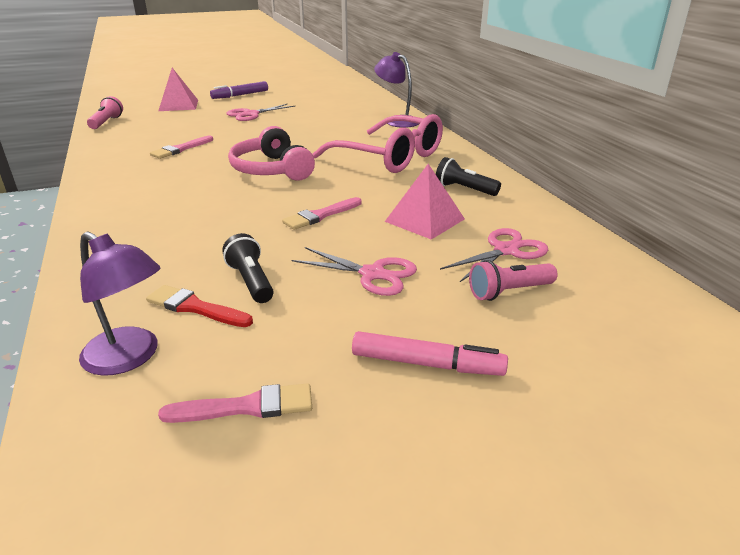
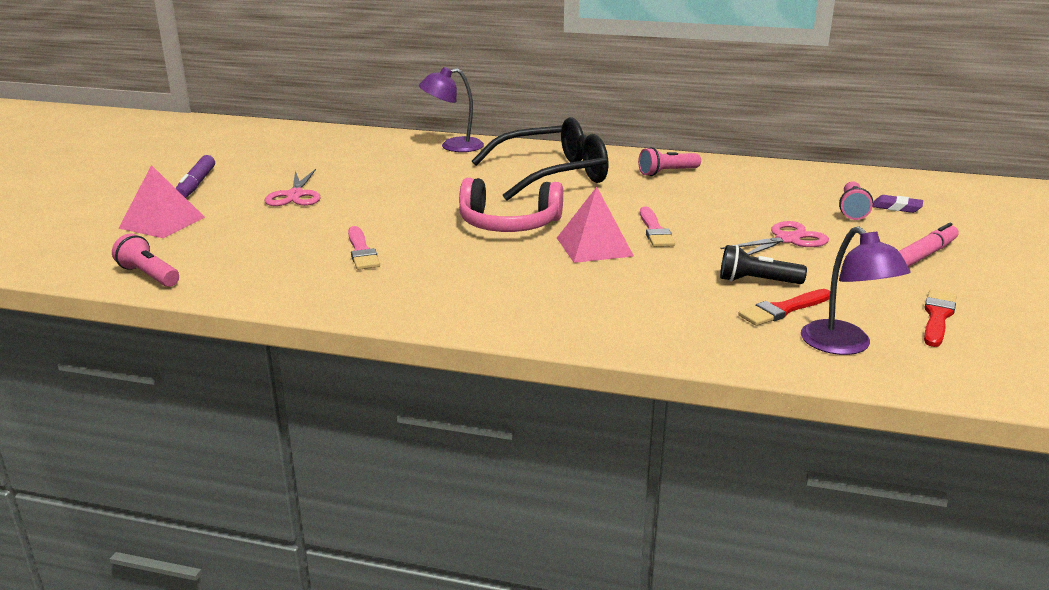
camera: 55 degrees left, 5 degrees down
(130, 358) = (844, 346): purple lamp -> purple lamp turned 90 degrees clockwise
(247, 407) = (937, 317): pink brush -> red brush
(389, 157) = (552, 175): pink glasses -> black glasses
(425, 220) = (711, 200): pink pyramid -> pink pyramid (594, 246)
(464, 189) = (667, 172): black flashlight -> pink flashlight
(506, 250) = (792, 193): pink scissors -> none
(563, 317) = (896, 207): none -> purple eraser

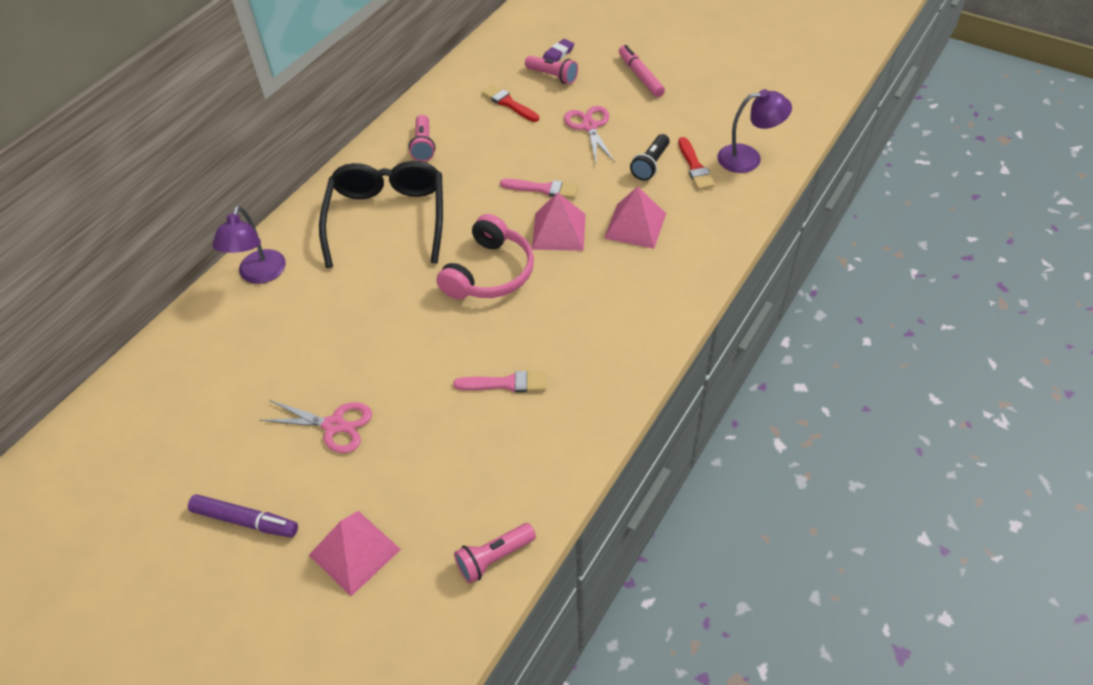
camera: 70 degrees left, 25 degrees up
(638, 285) = (635, 225): none -> pink pyramid
(937, 317) = (724, 106): red brush -> red brush (508, 103)

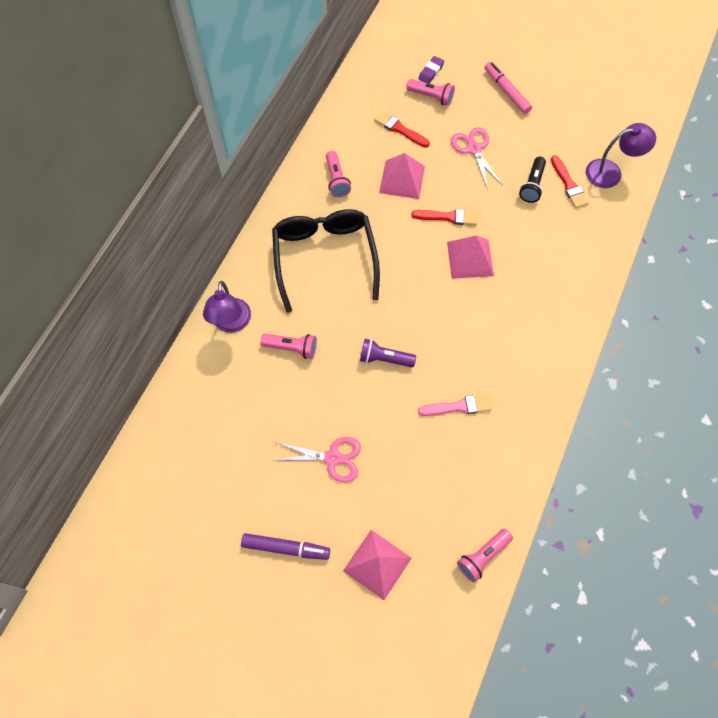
camera: 10 degrees left, 15 degrees up
(321, 305) = (292, 348): none -> pink flashlight
(429, 325) = (384, 358): none -> purple flashlight
(489, 273) = (422, 304): pink headphones -> none
(543, 189) = (448, 217): pink brush -> red brush
(635, 225) = (531, 248): pink pyramid -> pink pyramid (402, 179)

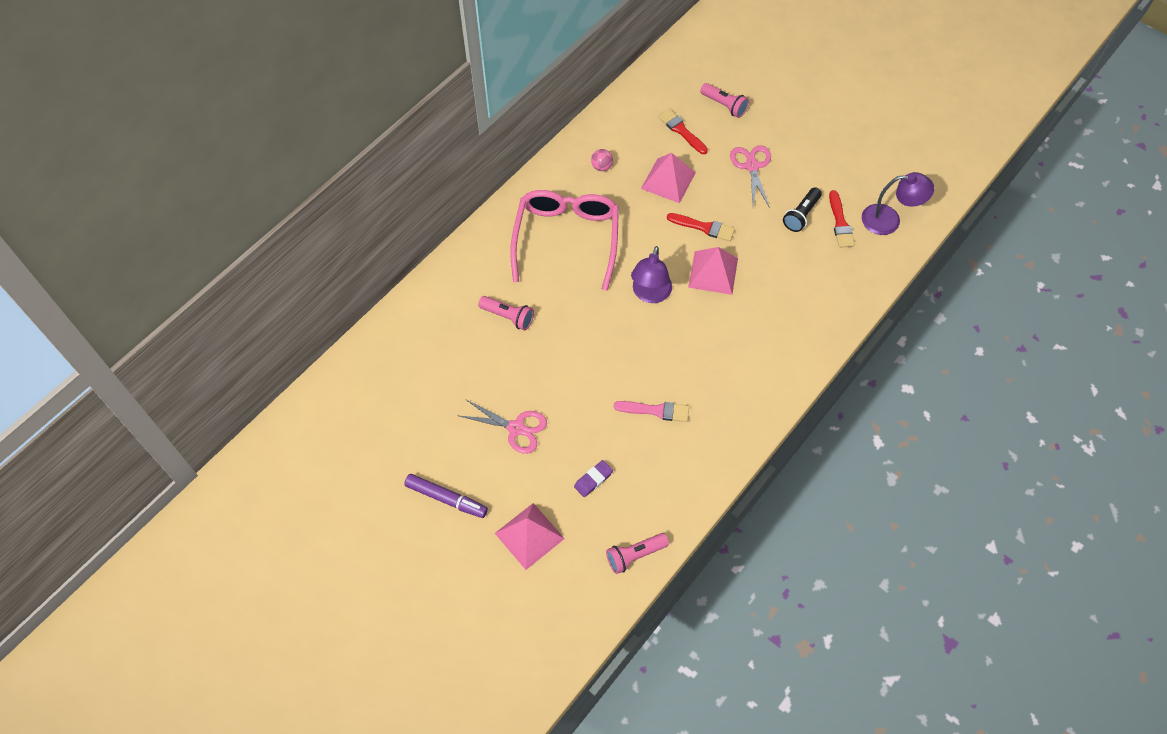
camera: 15 degrees right, 5 degrees down
(231, 323) = (456, 280): purple lamp -> purple lamp (650, 294)
(324, 258) = (566, 239): black glasses -> pink glasses
(336, 180) = (601, 167): pink flashlight -> pink ball
(384, 358) = (596, 348): purple flashlight -> none
(431, 72) = (732, 80): purple eraser -> purple eraser (593, 480)
(506, 91) = (805, 116): pink marker -> none

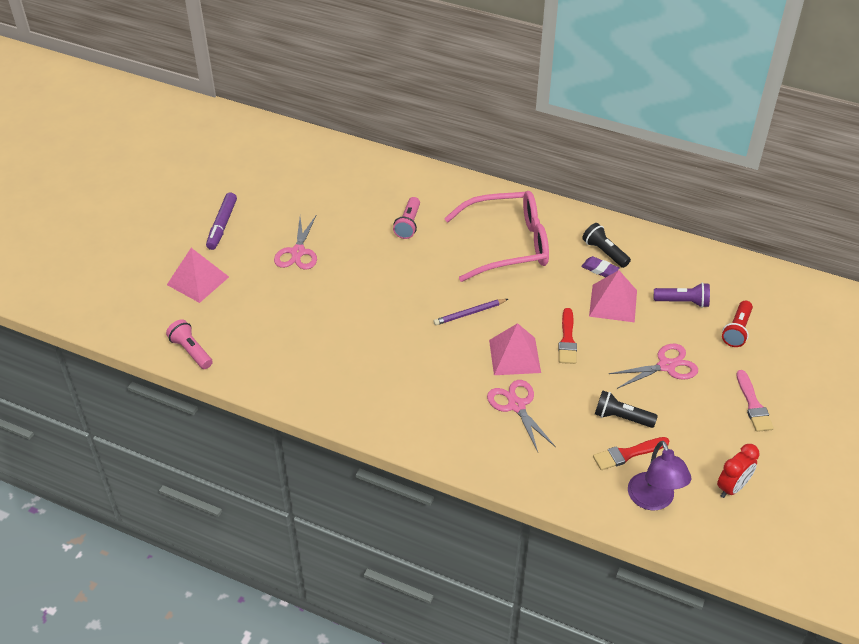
camera: 75 degrees right, 15 degrees down
(593, 480) = (259, 310): purple eraser -> purple eraser (599, 269)
(601, 167) = (604, 252): pink ball -> black flashlight
(650, 294) = (469, 313): purple lamp -> purple pencil
(655, 410) = (341, 340): pink brush -> pink brush (753, 405)
(681, 130) = (683, 302): red brush -> purple flashlight
(724, 105) = (737, 330): pink flashlight -> red flashlight
(771, 287) = (516, 406): none -> pink scissors
(885, 166) = (732, 487): none -> red clock

